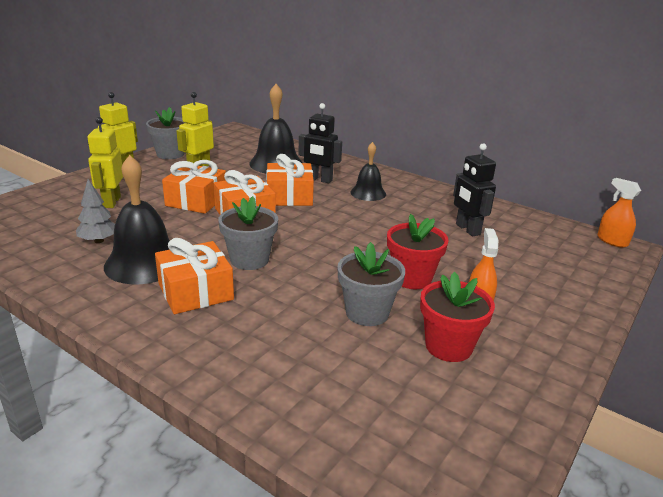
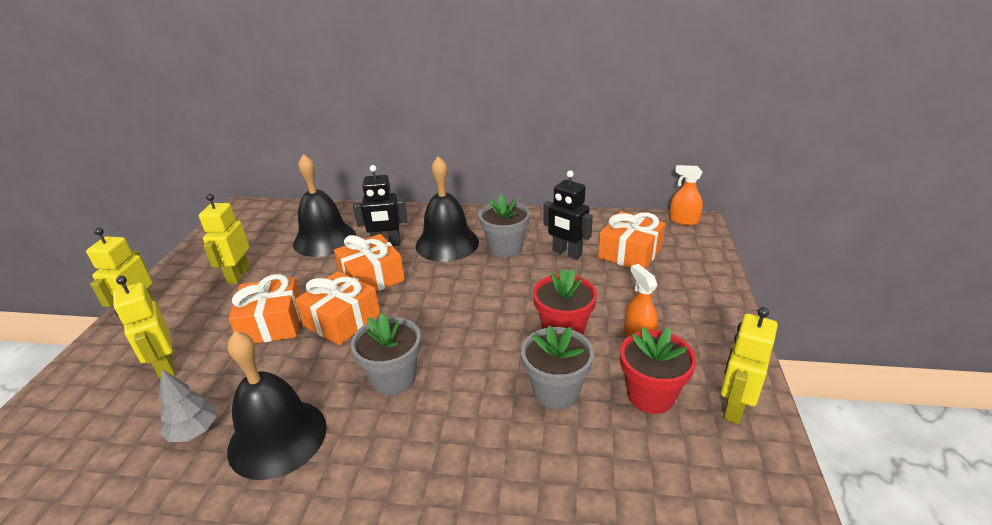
camera: 25 degrees left, 5 degrees up
(170, 154) = (188, 269): grey flower pot -> grey flower pot (505, 248)
(195, 291) = (368, 449): orange gift -> orange gift (630, 253)
(368, 193) = (447, 243): black bell -> black bell, size x1.64
(522, 385) = (734, 407): none -> yellow robot

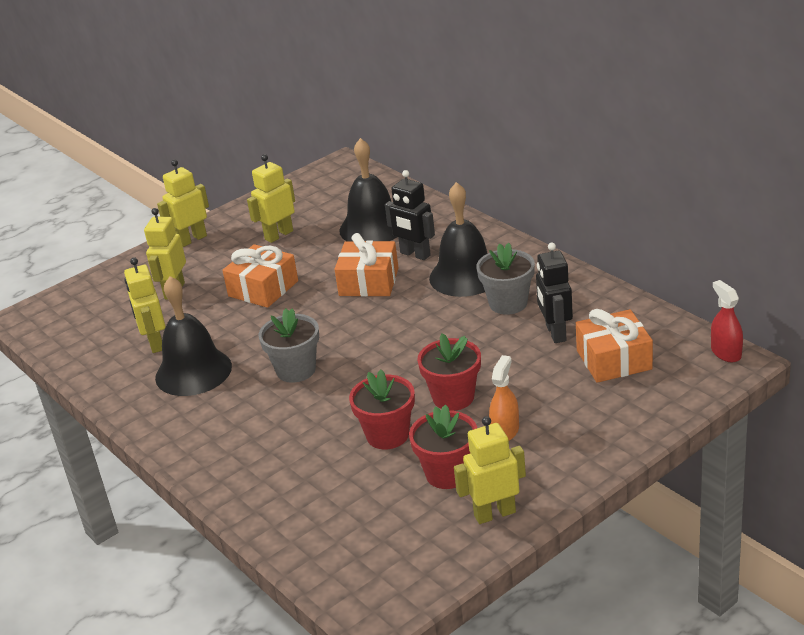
camera: 45 degrees right, 0 degrees up
(194, 431) = (155, 343): grey tree -> yellow robot
(342, 320) = (310, 308): orange gift -> none
(556, 391) = (387, 435): grey flower pot -> red flower pot
(683, 220) = (726, 353): orange spray bottle -> red spray bottle

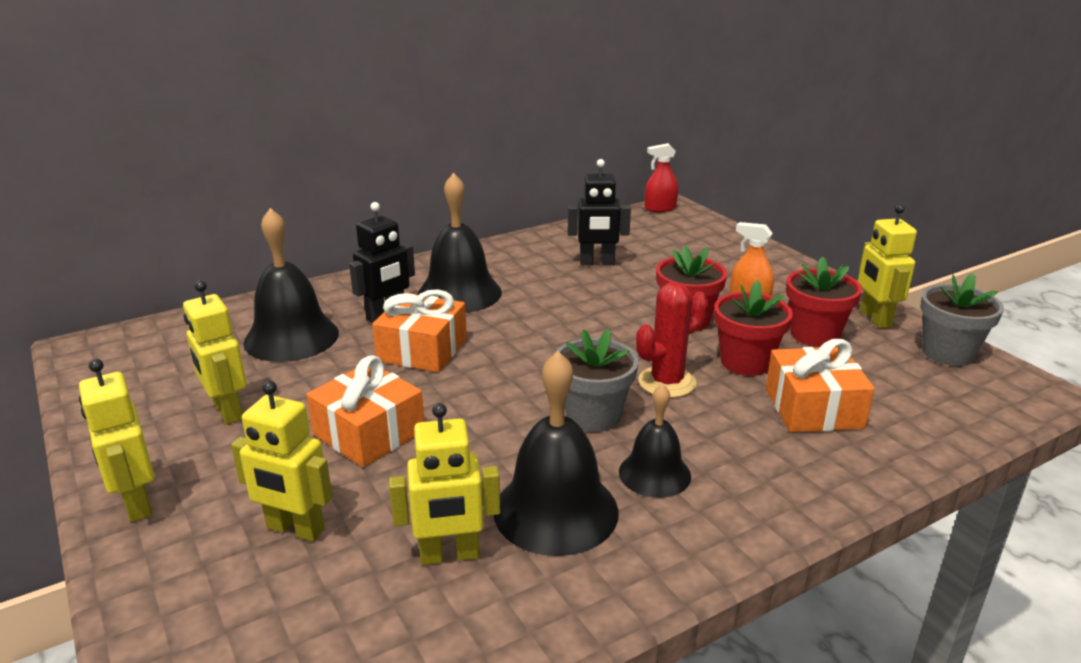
camera: 85 degrees left, 5 degrees down
(232, 404) = (654, 473): none -> black bell
(347, 397) = (667, 382): none -> red cactus
(508, 303) = (530, 277): grey flower pot -> grey flower pot (947, 353)
(614, 360) = (652, 245): orange gift -> orange gift (813, 408)

